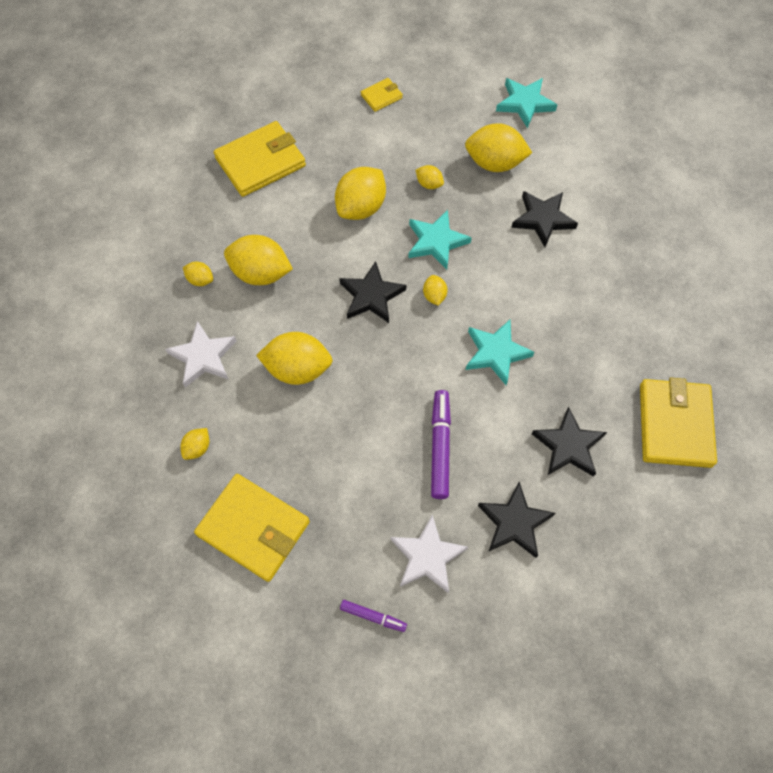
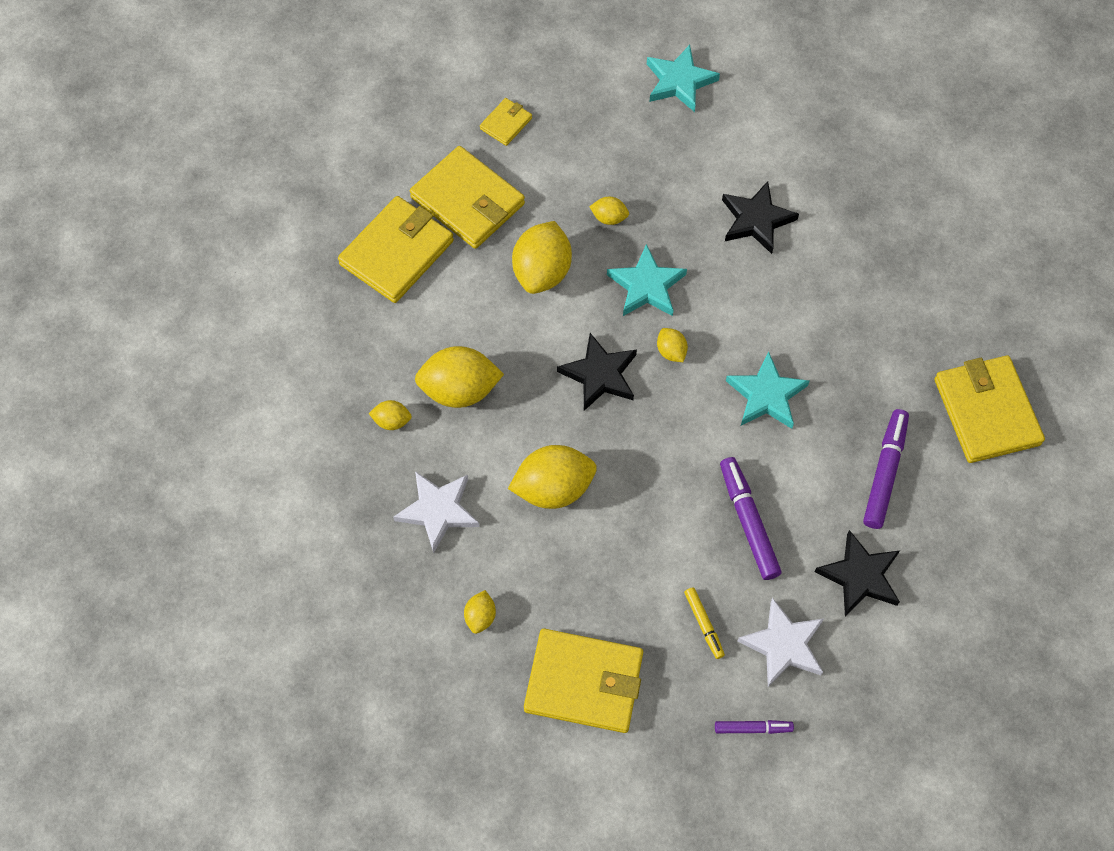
camera: 20 degrees left, 0 degrees up
(328, 141) = (467, 201): none -> yellow wallet
(369, 516) = (703, 624): none -> yellow marker
(494, 163) = (674, 168): yellow lemon -> none
(568, 446) = (884, 473): black star -> purple marker

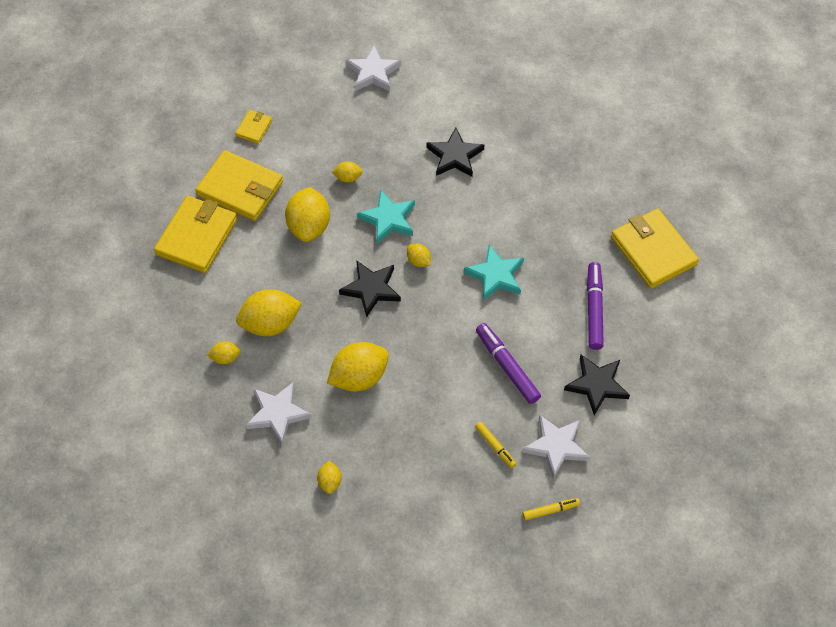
camera: 15 degrees left, 5 degrees down
(583, 682) = (419, 509): yellow wallet -> none
(679, 81) = (373, 72): turquoise star -> white star
(752, 728) = (550, 510): purple marker -> yellow marker

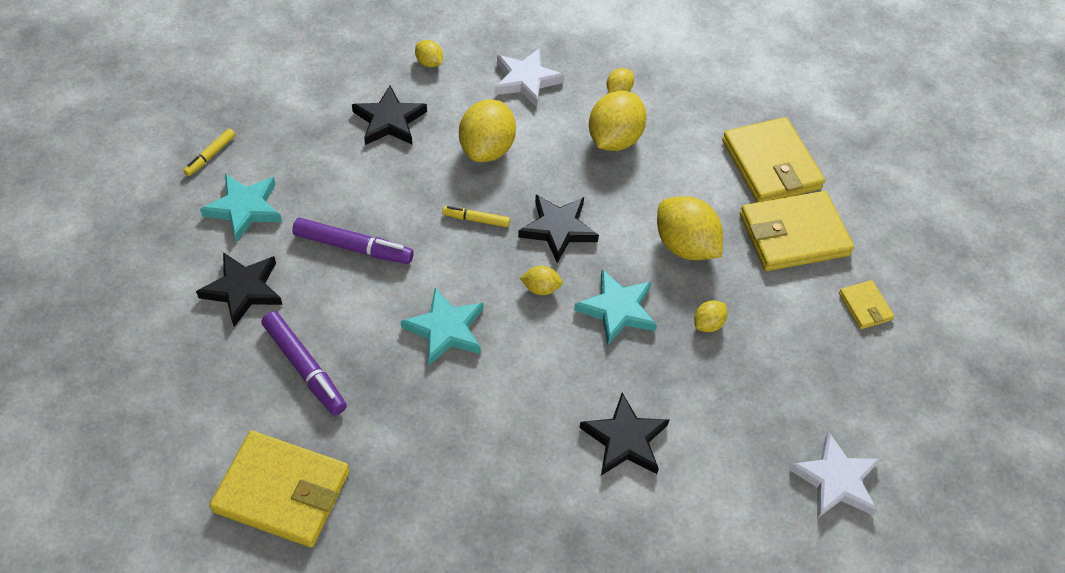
camera: 135 degrees right, 5 degrees down
(403, 449) = (389, 121): none -> black star
(495, 446) = (306, 173): yellow marker -> yellow marker (476, 220)
(556, 446) = (244, 209): white star -> turquoise star

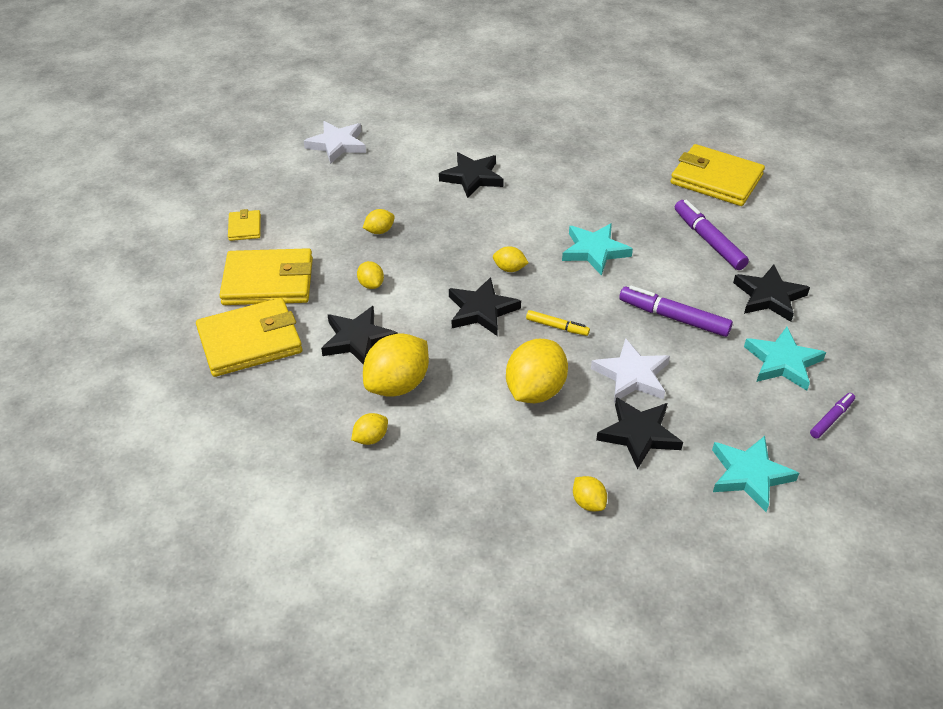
camera: 165 degrees left, 10 degrees down
(211, 155) = (831, 419): yellow marker -> purple marker
(526, 80) = (474, 464): white star -> white star (632, 375)
(617, 310) = (449, 248): turquoise star -> turquoise star (749, 475)
(670, 179) = (358, 339): none -> black star
(685, 246) = (371, 284): yellow lemon -> yellow lemon, size x0.49
(770, 164) = (250, 341): yellow wallet -> yellow wallet turned 75 degrees clockwise

